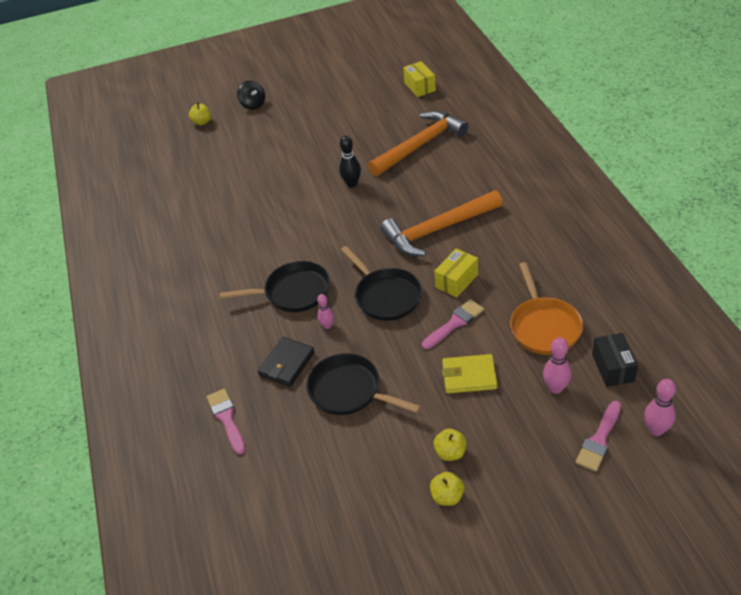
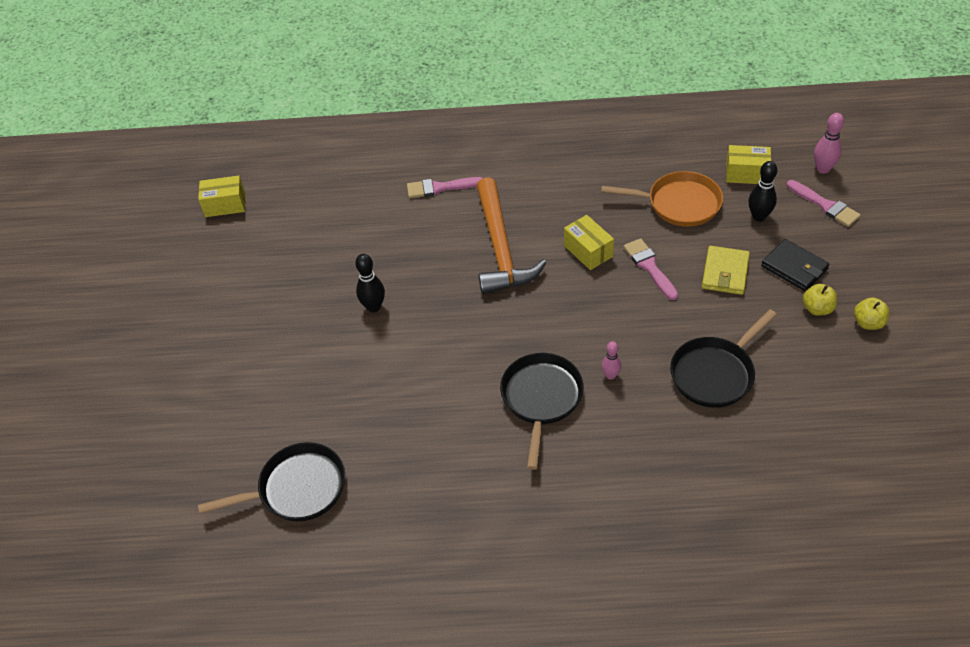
camera: 75 degrees left, 5 degrees up
(202, 122) = (115, 456): yellow apple -> none
(226, 418) = (723, 497): pink brush -> pink brush (440, 188)
(253, 105) = (122, 385): black spinning top -> none
(287, 364) = (657, 424): black wallet -> black wallet (794, 267)
(385, 296) = (585, 314): black pan -> black pan (297, 489)
(420, 145) = (342, 229): orange hammer -> none
(555, 388) = (759, 216): pink bowling pin -> black bowling pin
(613, 368) = (746, 174): black box -> yellow box

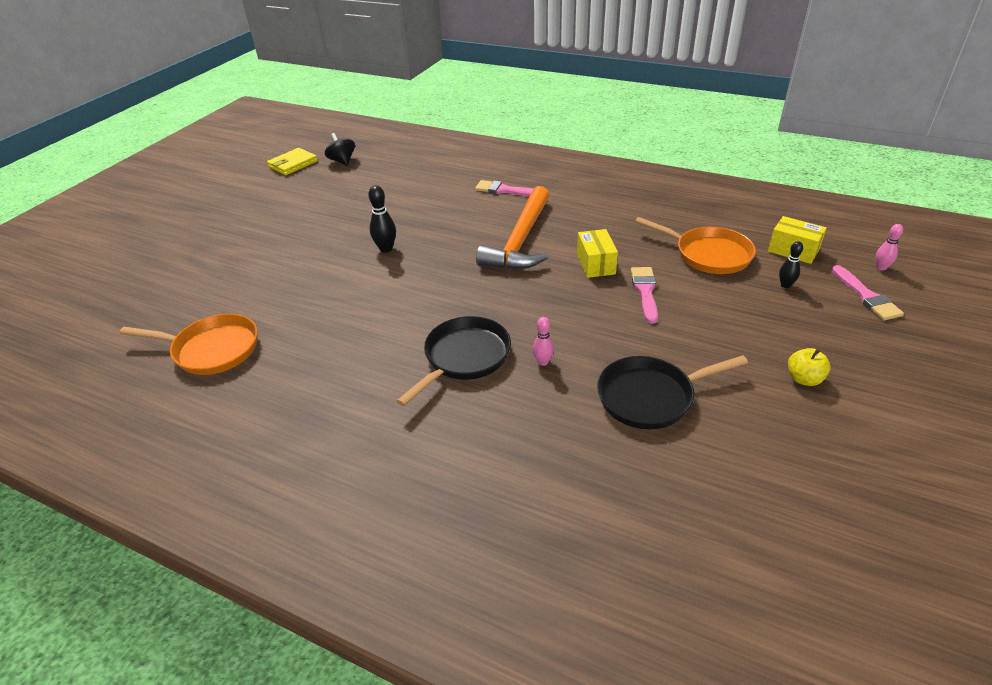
camera: 25 degrees right, 10 degrees down
(225, 205) = (342, 161): yellow box -> black spinning top
(297, 489) = (211, 349): black pan -> orange pan
(725, 273) = (719, 318): yellow wallet -> yellow wallet (293, 164)
(759, 216) = (785, 285): black bowling pin -> black bowling pin, size x0.65
(794, 267) = (799, 336): black wallet -> none
(823, 169) = (881, 267): pink bowling pin -> pink bowling pin, size x0.65
(868, 323) = (859, 411): yellow apple -> none

